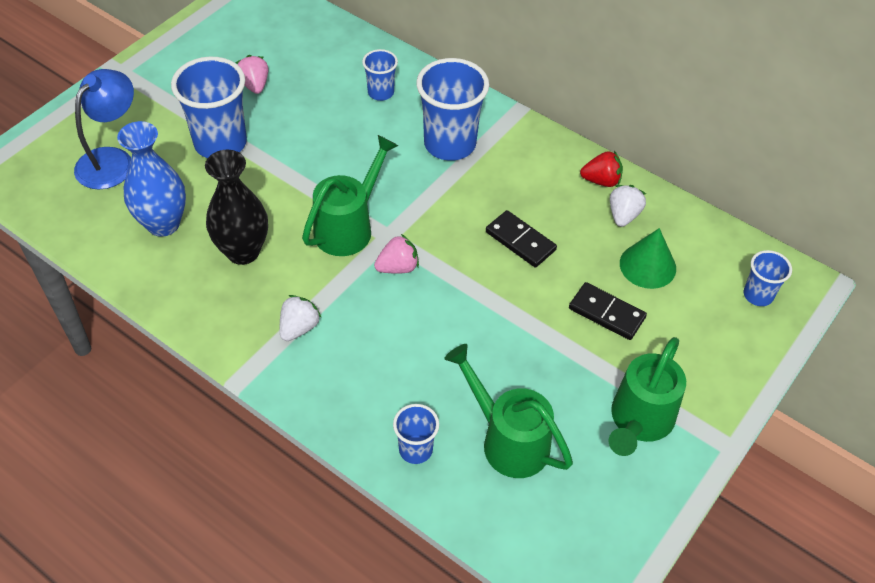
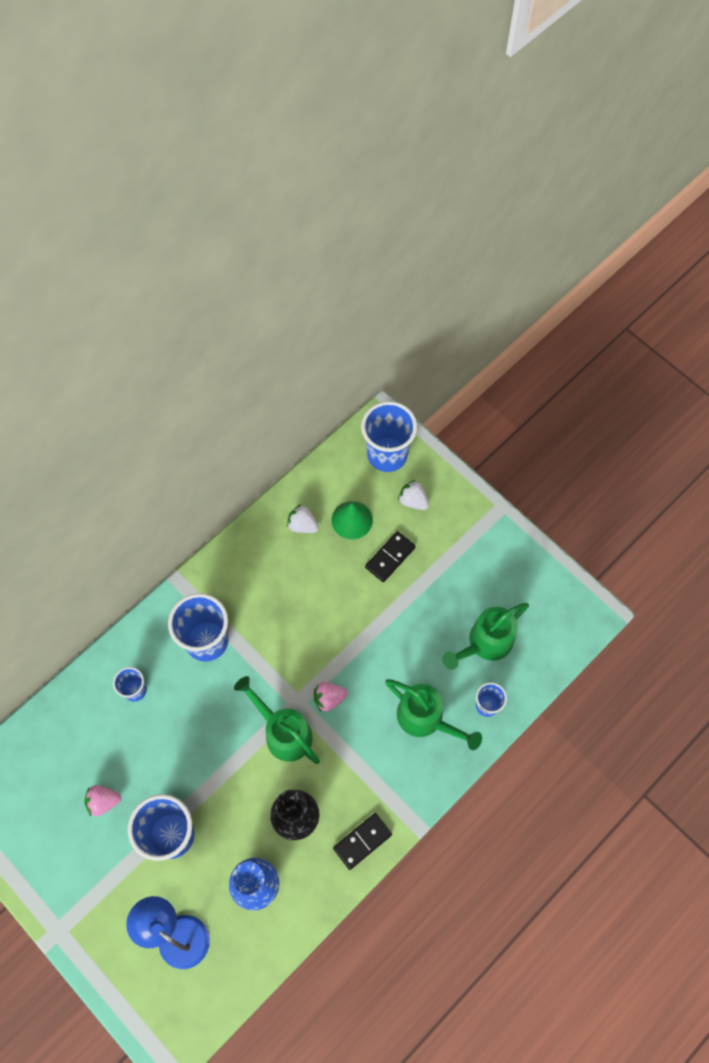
camera: 80 degrees left, 15 degrees up
(299, 328) = (376, 779): white strawberry -> white strawberry (413, 501)
(398, 267) = (329, 698): pink strawberry -> pink strawberry turned 90 degrees counterclockwise
(520, 241) = (316, 604): black domino -> black domino (362, 841)
(601, 180) = (265, 533): red strawberry -> none
(639, 421) = (479, 557): green watering can -> green watering can (426, 719)
(758, 295) = (387, 455): blue cup -> blue cup, size x1.91

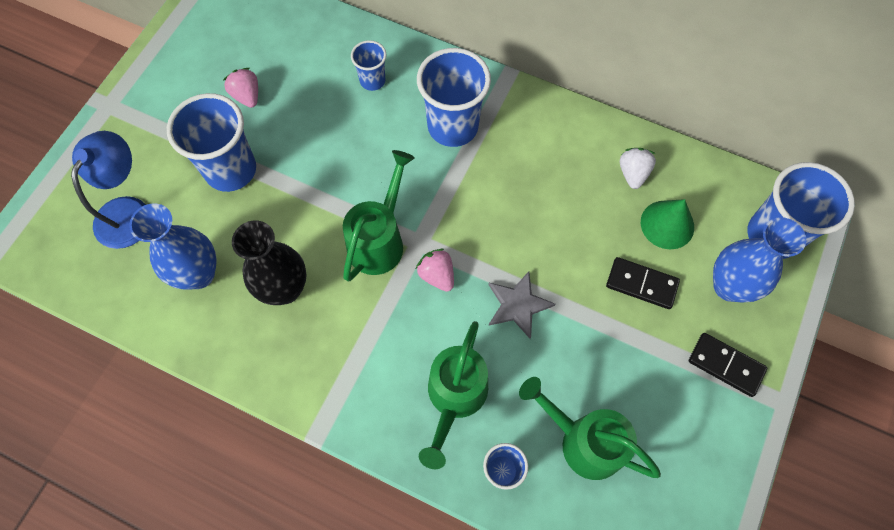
camera: 70 degrees right, 0 degrees up
(362, 841) = (280, 372): black domino -> black domino (725, 365)
(374, 649) = (518, 305): none -> grey star
(413, 501) = (729, 286): white strawberry -> blue vase

